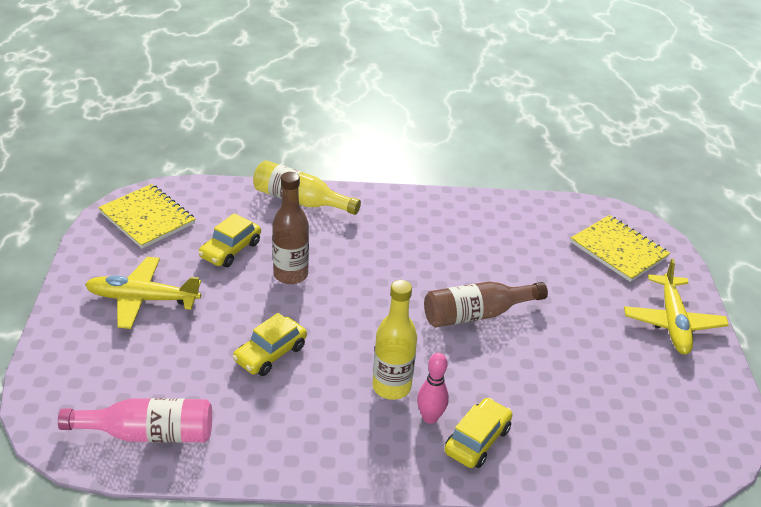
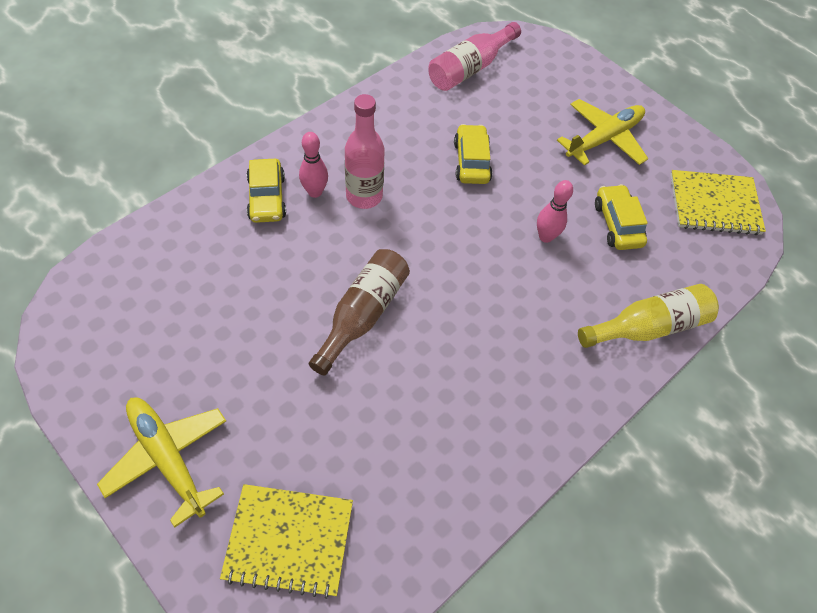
camera: 135 degrees right, 20 degrees up
(290, 274) = (545, 237): brown bottle -> pink bowling pin
(391, 387) = (364, 196): yellow bottle -> pink bottle

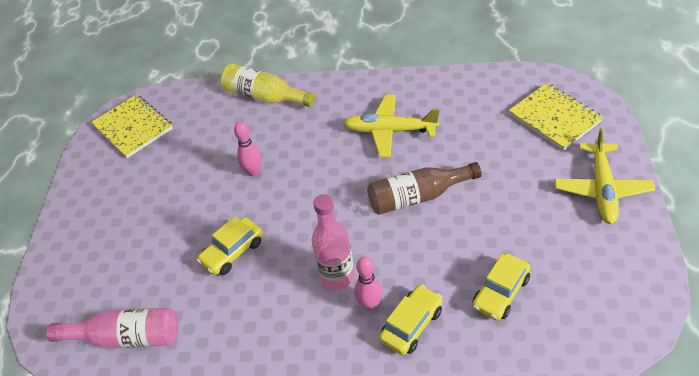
camera: 125 degrees left, 10 degrees down
(603, 139) = (126, 208): yellow plane -> yellow plane (390, 131)
(617, 224) = (202, 152): yellow car -> yellow car (500, 292)

